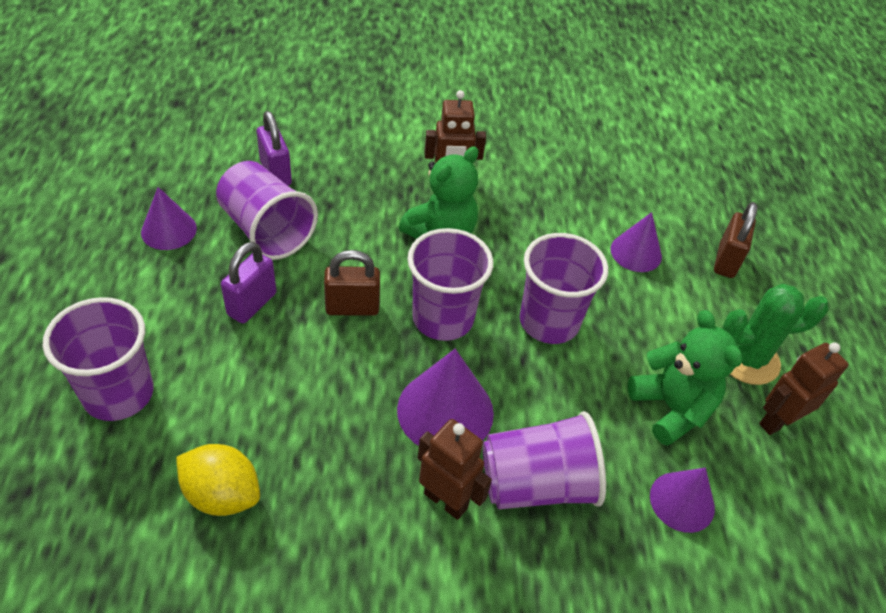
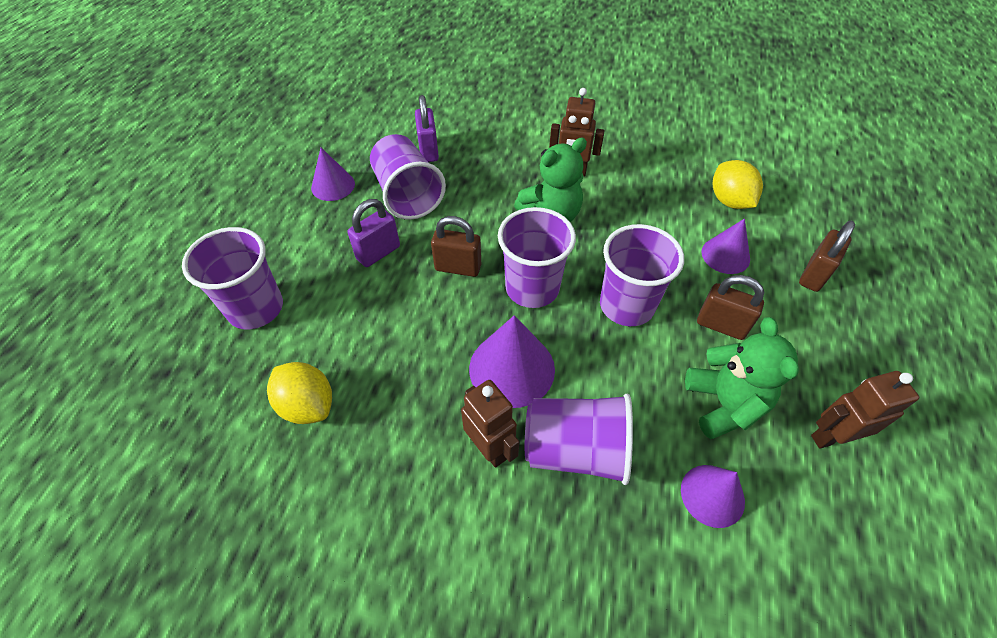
camera: 20 degrees right, 5 degrees up
(626, 193) = (729, 201): none -> yellow lemon
(649, 327) = (721, 325): none -> brown padlock
(748, 359) = (814, 371): green cactus -> none

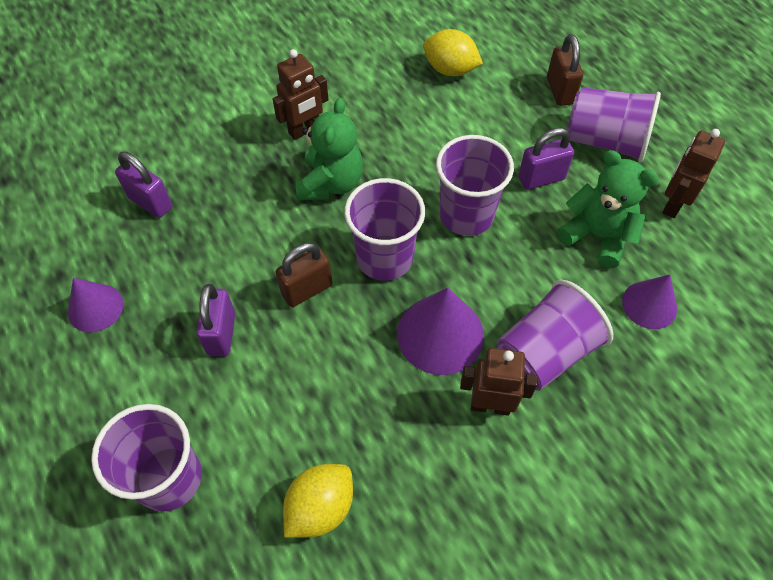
camera: 45 degrees left, 5 degrees up
(308, 405) = (320, 507): yellow lemon -> yellow lemon turned 45 degrees counterclockwise
(408, 195) = (183, 260): purple cup -> purple cup (605, 141)
(721, 325) = (541, 178): brown padlock -> purple padlock
(725, 255) = (491, 119): purple cone -> none

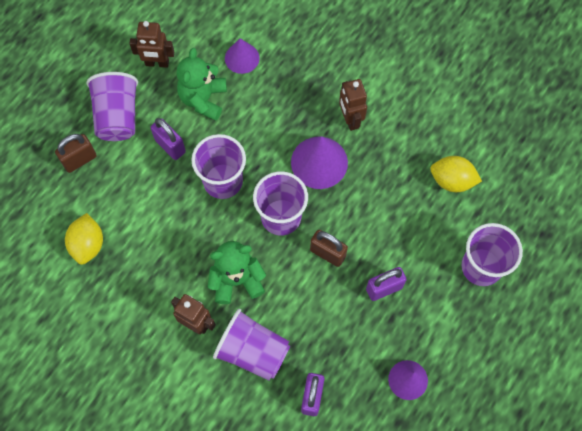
camera: 115 degrees left, 10 degrees up
(544, 352) = (302, 103): purple cup -> purple cup (252, 351)

